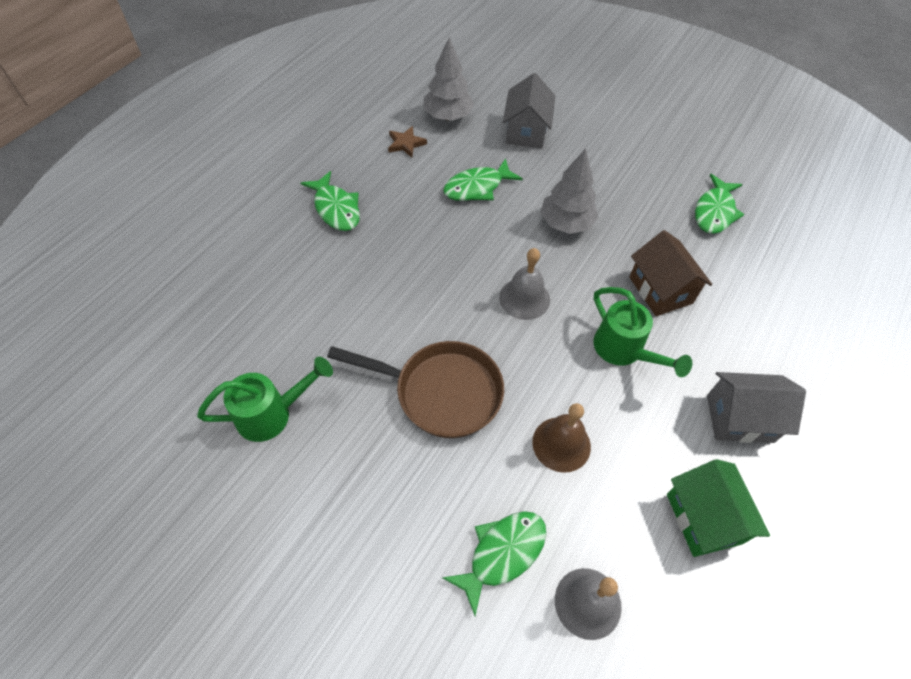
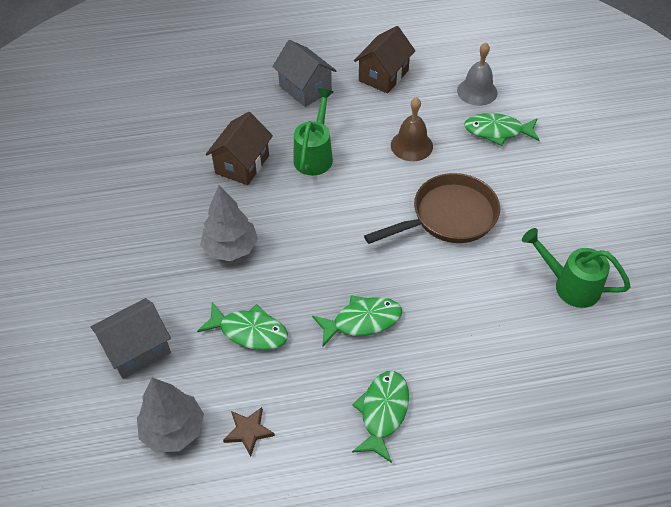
camera: 130 degrees left, 5 degrees down
(441, 392) = (449, 216): brown pan -> brown pan turned 90 degrees clockwise
(524, 298) = (330, 226): grey bell -> none
(703, 518) = (383, 76): green house -> brown house
(714, 212) = (127, 175): green fish -> green fish (362, 321)

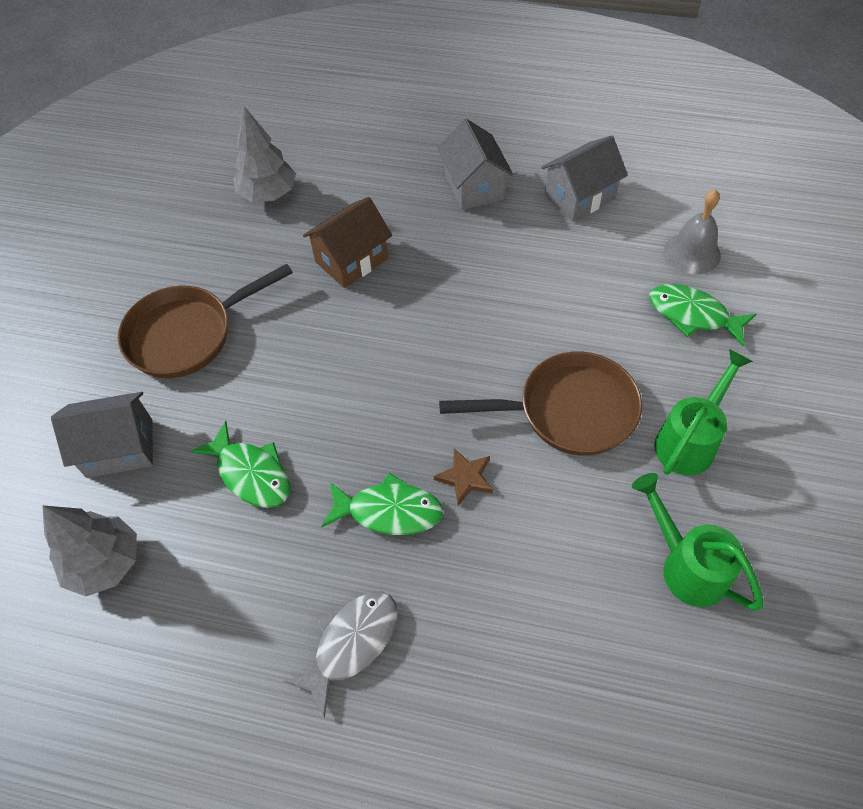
camera: 25 degrees right, 5 degrees up
(144, 254) = (187, 334): none -> brown pan
(230, 248) = (284, 361): grey tree -> grey tree (268, 194)
(248, 431) = (184, 601): brown star -> brown star (465, 478)
(315, 155) = (442, 275): green watering can -> green watering can (690, 440)
(383, 76) = (579, 197): brown house -> grey house
(383, 412) = (351, 643): green fish -> grey fish
(411, 145) = (569, 299): brown bell -> none

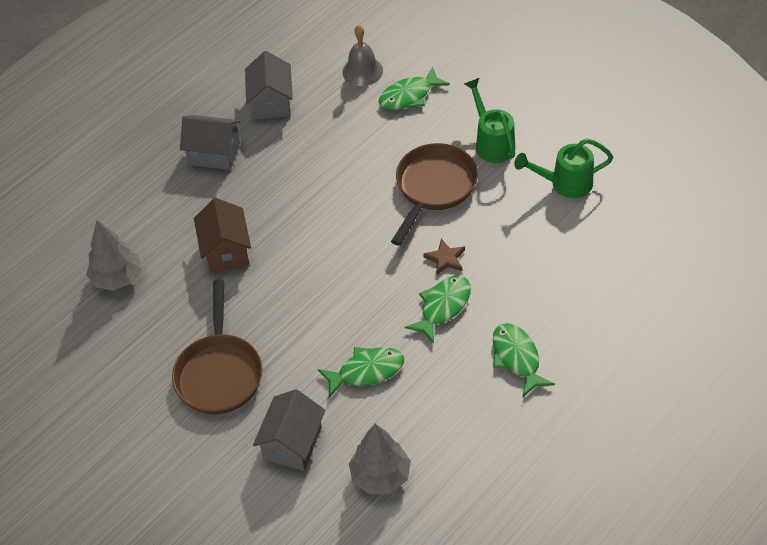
camera: 60 degrees left, 5 degrees down
(351, 643) = (517, 358): grey fish -> green fish

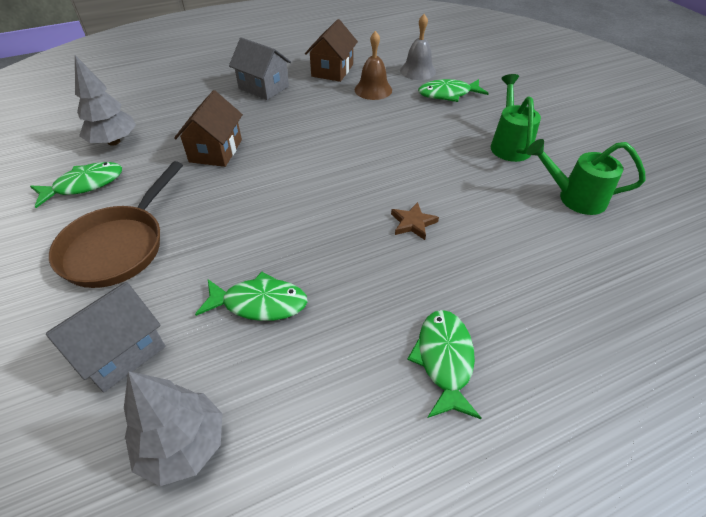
camera: 20 degrees right, 5 degrees down
(271, 102) = (332, 70): grey house -> brown house
(330, 116) = (373, 90): none -> brown bell
(434, 188) = (434, 161): brown pan -> none
(443, 307) = (384, 268): green fish -> green fish (84, 185)

